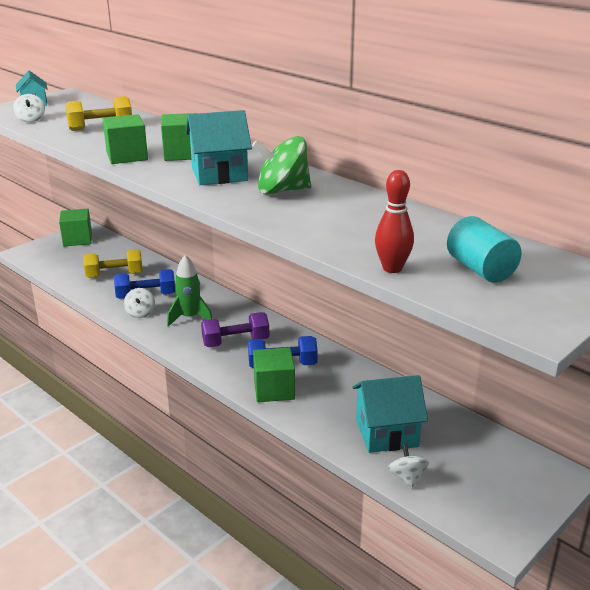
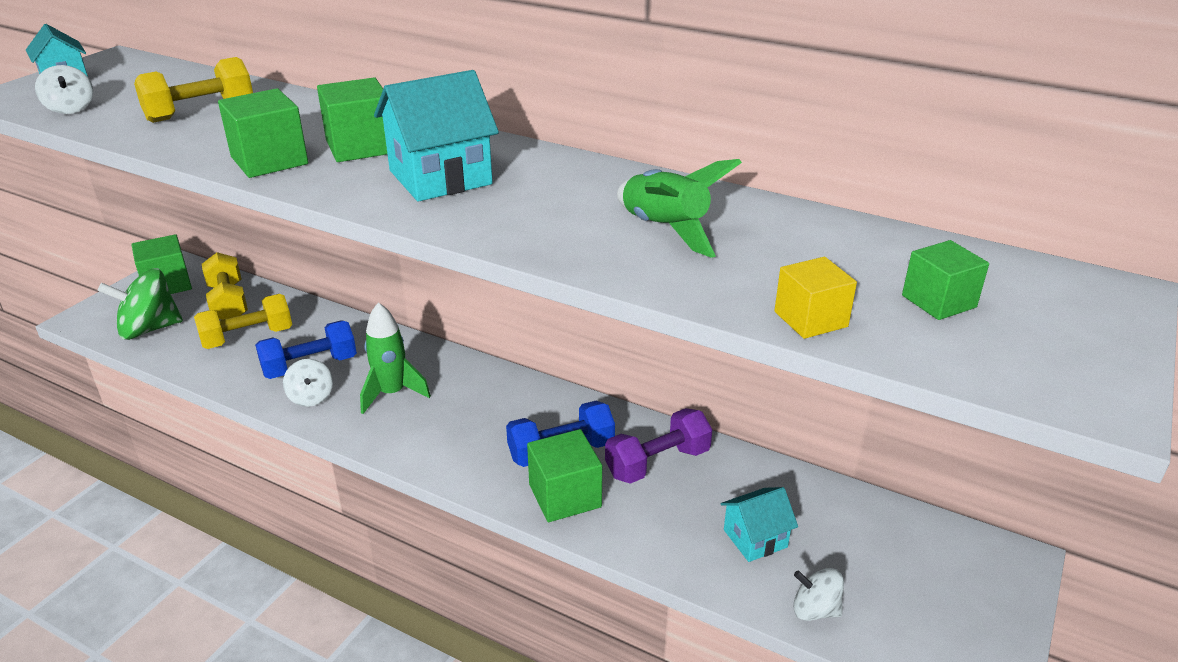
camera: 15 degrees left, 5 degrees up
(110, 254) = (228, 303): none -> yellow dumbbell
(235, 342) = (477, 423): purple dumbbell -> purple dumbbell (657, 463)
(282, 190) = (556, 196): green spinning top -> green spinning top (149, 329)
(336, 215) = (665, 230): none -> green rocket
(387, 433) = (755, 538): turquoise house -> turquoise house, size x0.61
(392, 268) = (810, 319): red bowling pin -> yellow cube
(407, 478) = (815, 610): white spinning top -> white spinning top turned 45 degrees counterclockwise
(480, 269) = (938, 301): turquoise cylinder -> green cube

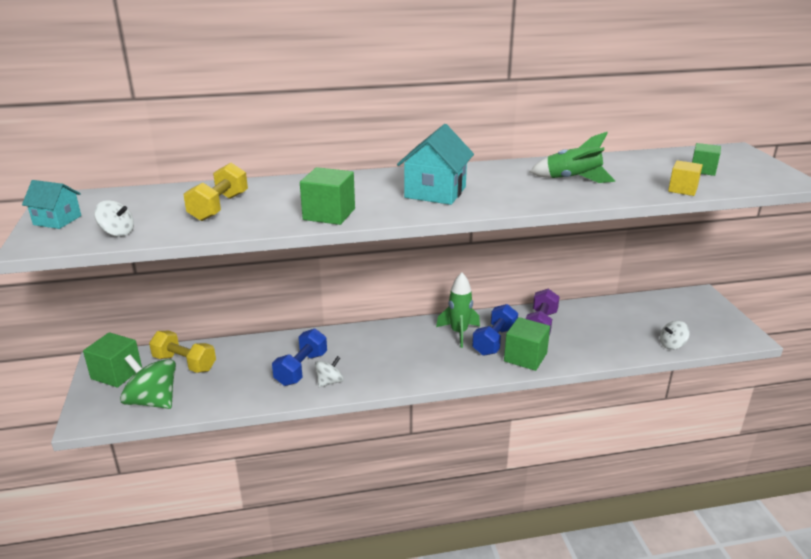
camera: 40 degrees left, 5 degrees down
(149, 329) = (153, 401): green spinning top -> green spinning top turned 90 degrees clockwise
(248, 337) = (234, 374): yellow dumbbell -> none
(311, 397) = (329, 382): white spinning top -> white spinning top turned 75 degrees counterclockwise
(360, 147) = (361, 193): green cube -> none
(392, 393) = (372, 358): green rocket -> green rocket (459, 333)
(755, 538) = (618, 333): turquoise house -> none

